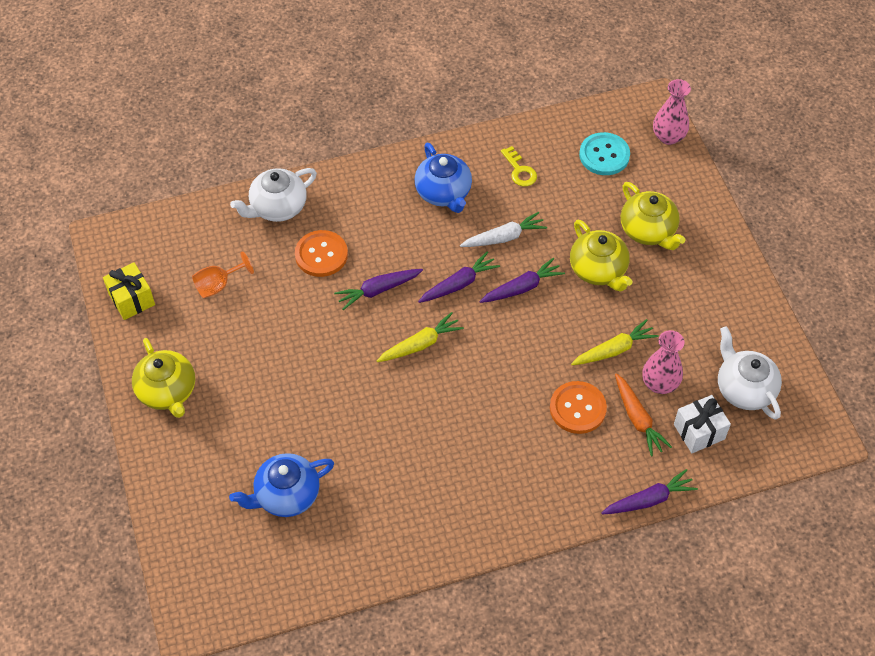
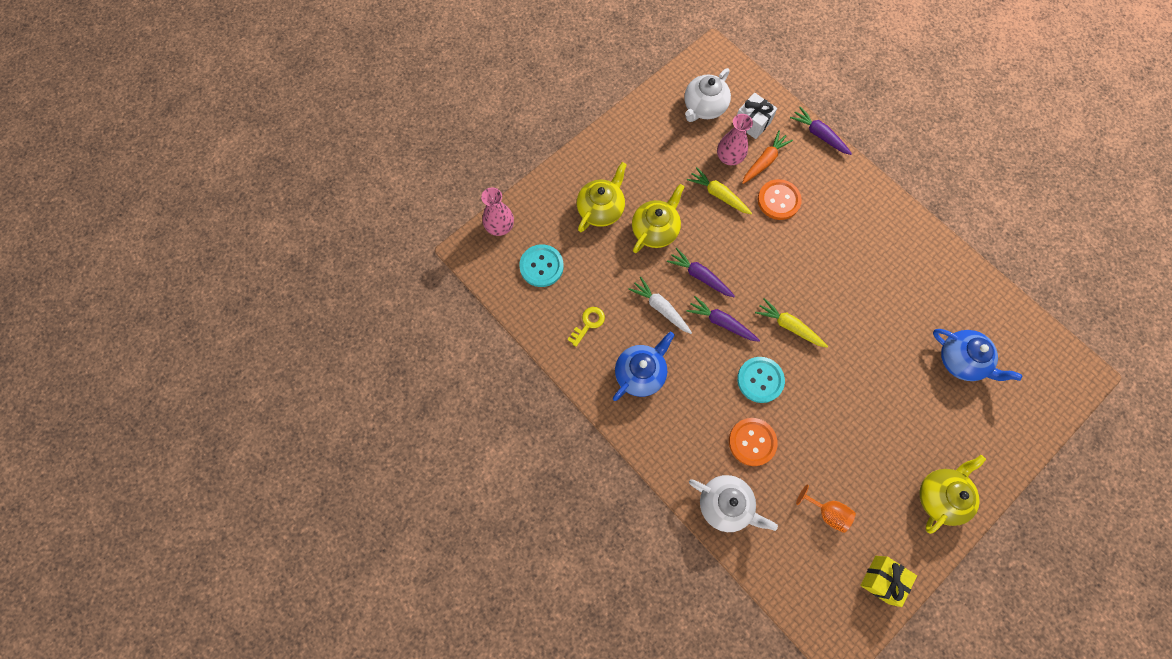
camera: 115 degrees left, 15 degrees up
(378, 290) = (760, 380): purple carrot -> turquoise button

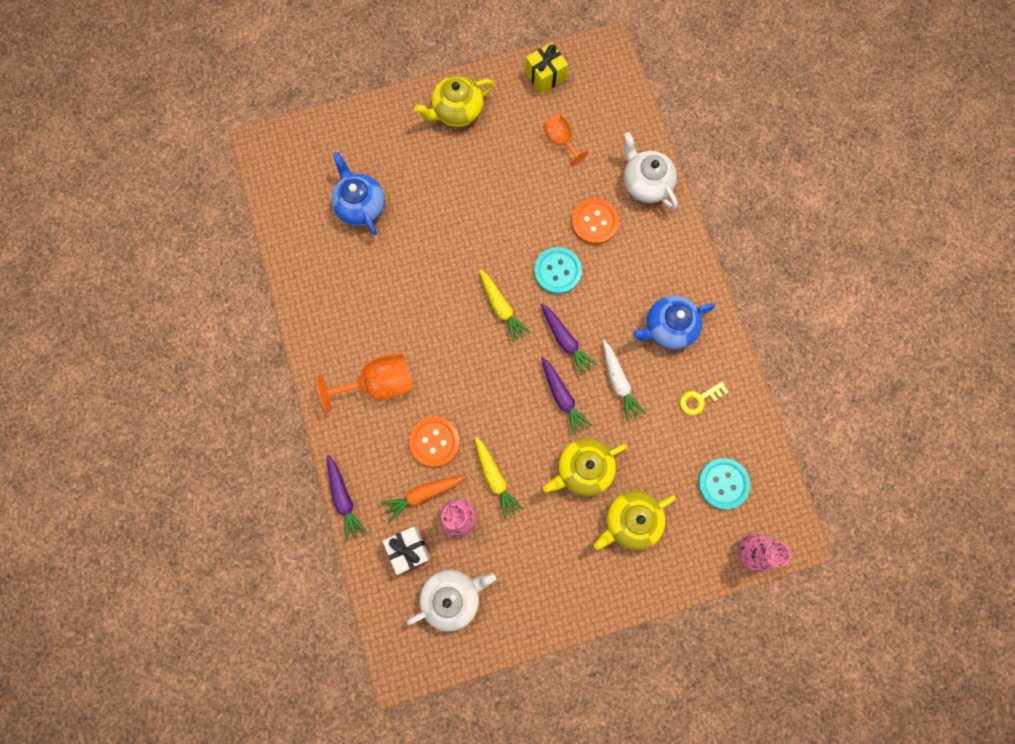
camera: 155 degrees left, 5 degrees up
(847, 223) = (379, 384): none -> orange goblet

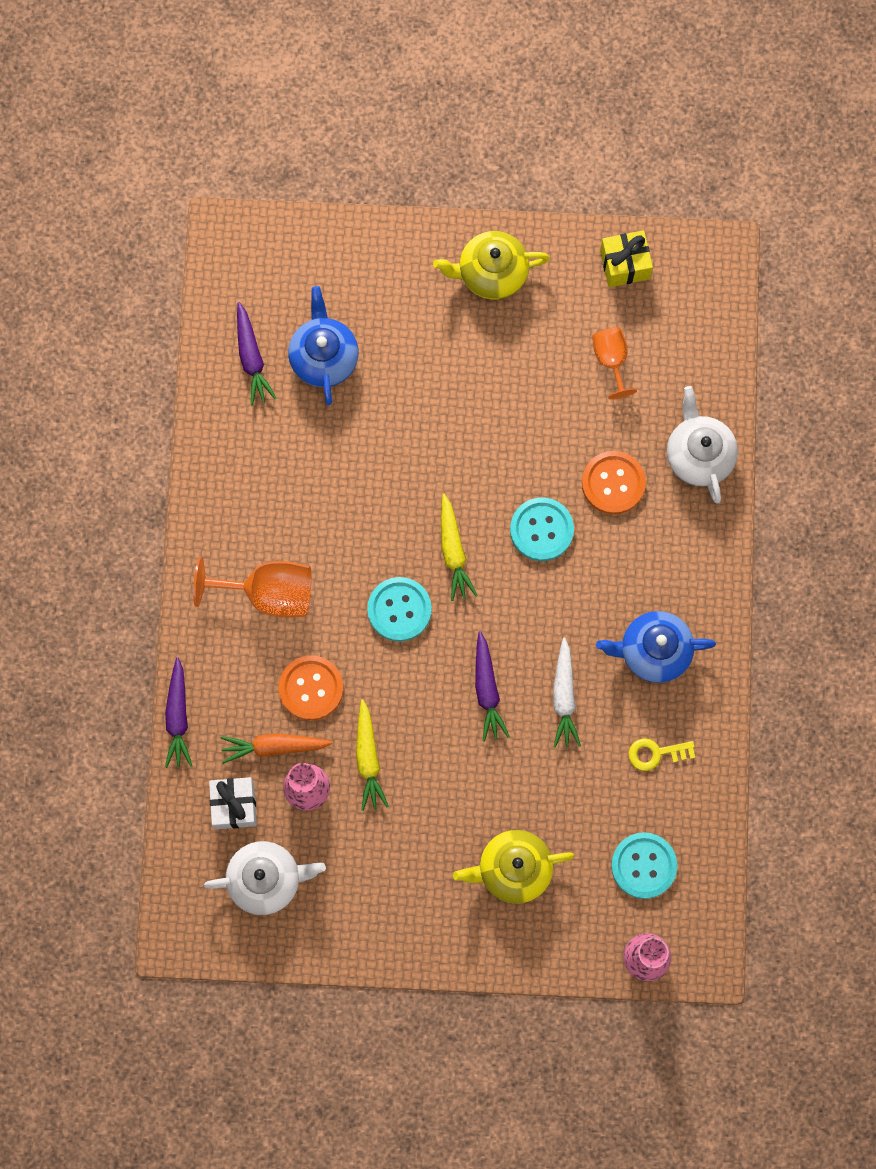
camera: 20 degrees right, 0 degrees up
(478, 362) = (399, 609): none -> turquoise button
(565, 341) = (517, 621): purple carrot -> purple carrot (251, 358)
(583, 469) = (479, 787): yellow teapot -> none

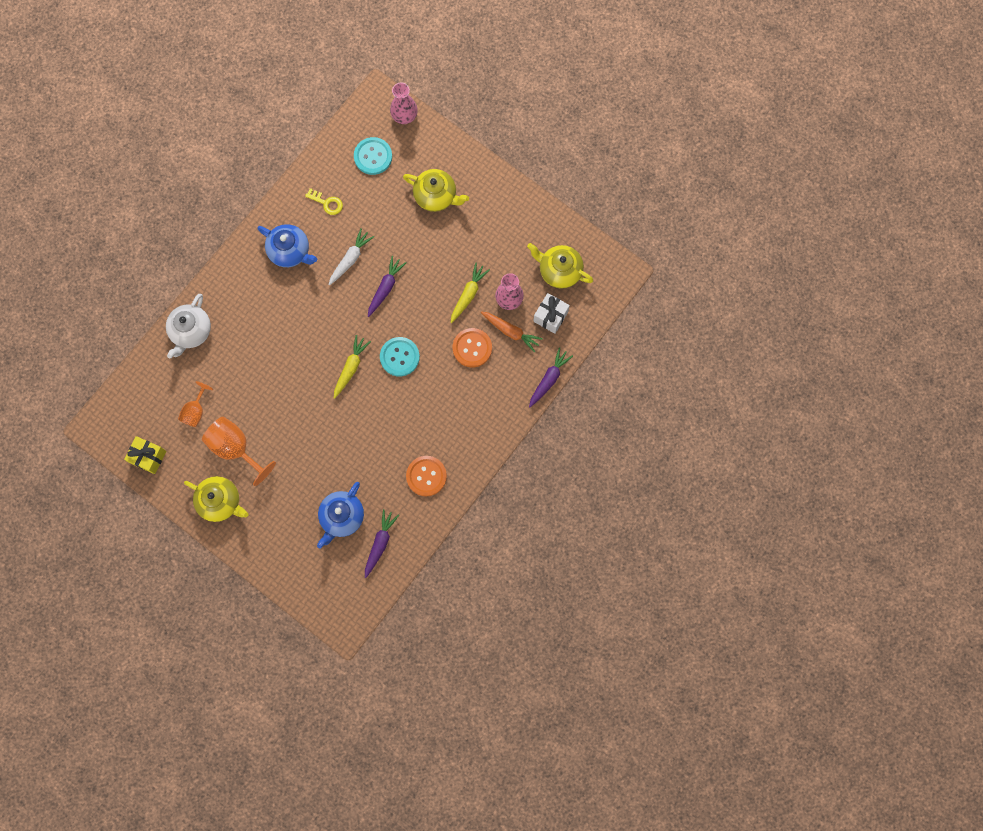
camera: 145 degrees left, 0 degrees up
(266, 879) = (559, 271): white teapot -> yellow teapot
(269, 593) = (459, 410): orange goblet -> orange goblet (235, 448)
(541, 530) = (298, 348): turquoise button -> none
(613, 483) = (244, 347): orange button -> orange button (426, 476)

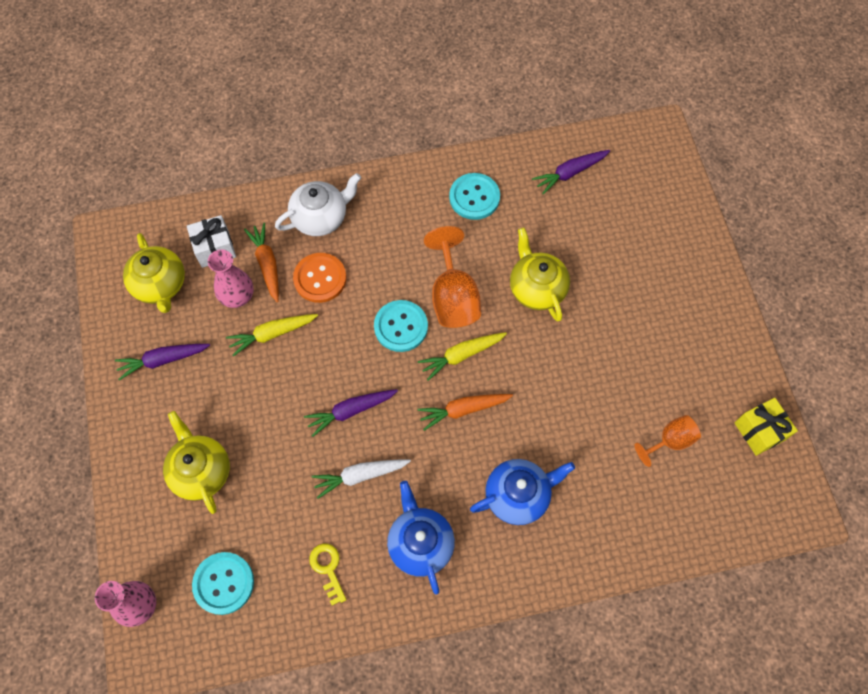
camera: 140 degrees left, 10 degrees down
(191, 331) = (612, 539): white teapot -> white teapot (321, 217)
(220, 501) = (707, 326): yellow teapot -> yellow teapot (536, 288)
(235, 448) = (652, 367): orange goblet -> orange goblet (453, 297)
(324, 337) = (463, 410): none -> orange carrot
(342, 517) = (589, 221): blue teapot -> blue teapot (518, 495)
(426, 476) = (474, 197): orange button -> turquoise button
(549, 379) = (276, 194): purple carrot -> purple carrot (163, 360)

